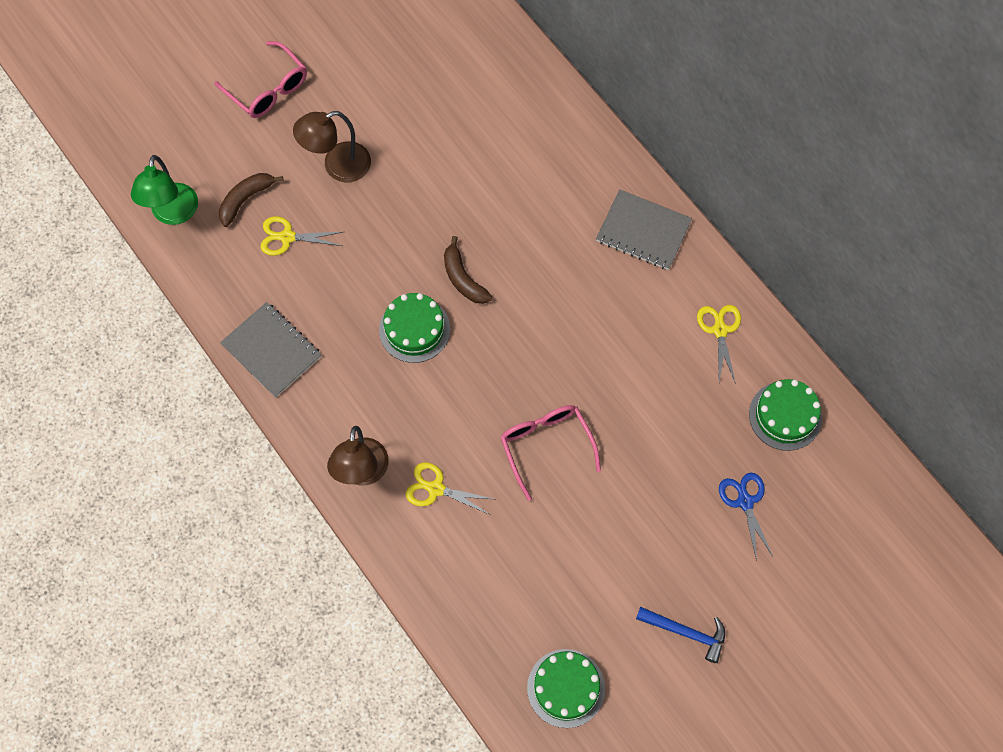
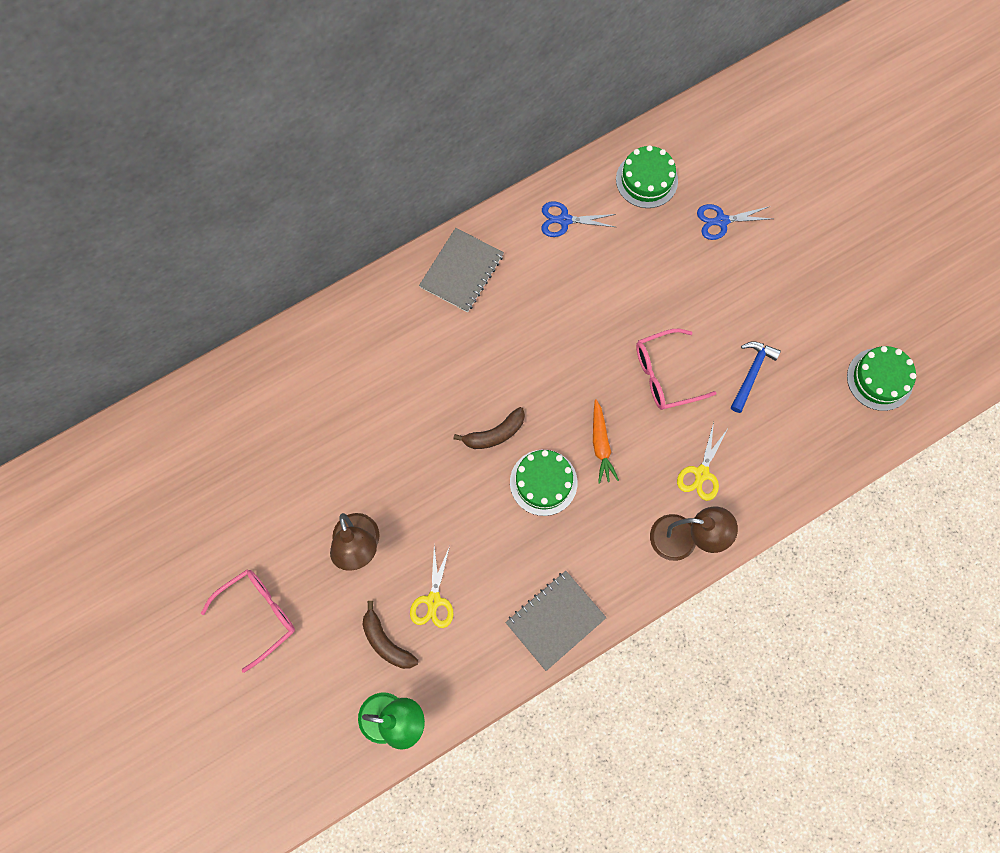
camera: 85 degrees left, 5 degrees up
(460, 383) = (601, 444): none -> orange carrot
(686, 632) = (832, 280): blue hammer -> blue hammer (751, 373)
(720, 330) = (564, 220): yellow scissors -> blue scissors

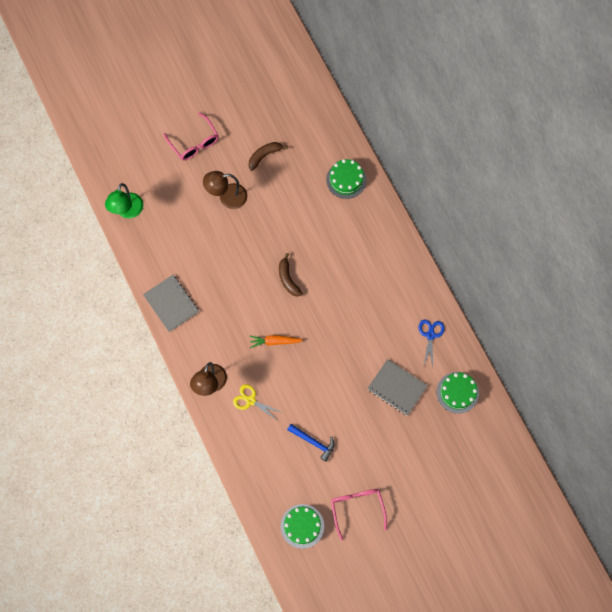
camera: 95 degrees right, 0 degrees up
(386, 642) = (171, 209): brown banana -> brown banana (264, 156)
(433, 600) = (191, 236): yellow scissors -> none
(461, 271) = (398, 267): grey notebook -> grey notebook (397, 387)
(543, 482) = (254, 305): green cake -> green cake (346, 180)
(664, 375) = (317, 386): pink glasses -> pink glasses (357, 508)
(721, 221) = (424, 438): blue scissors -> none

